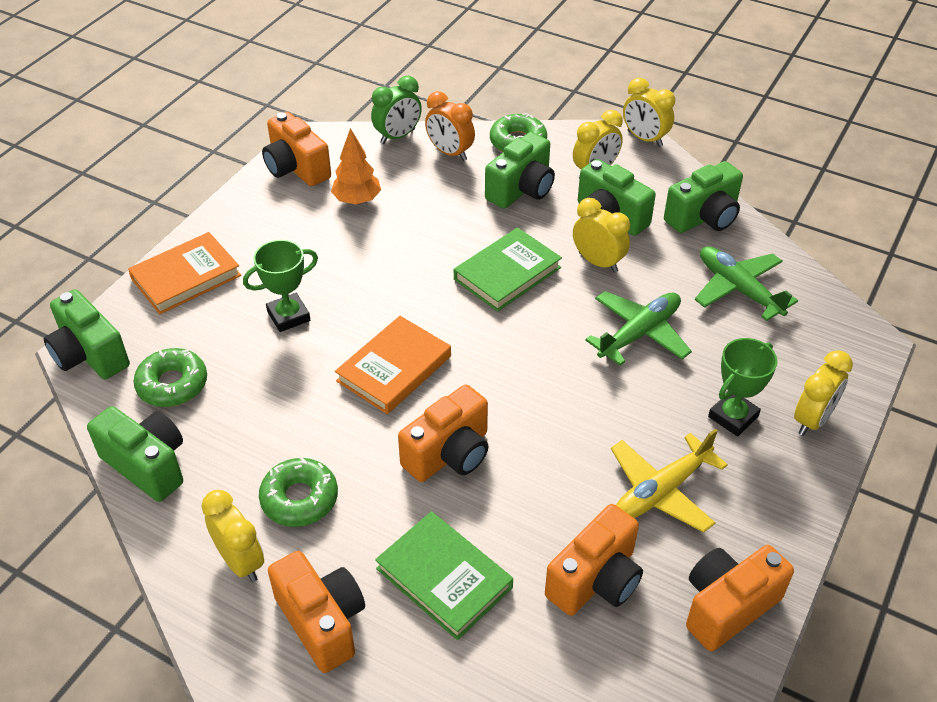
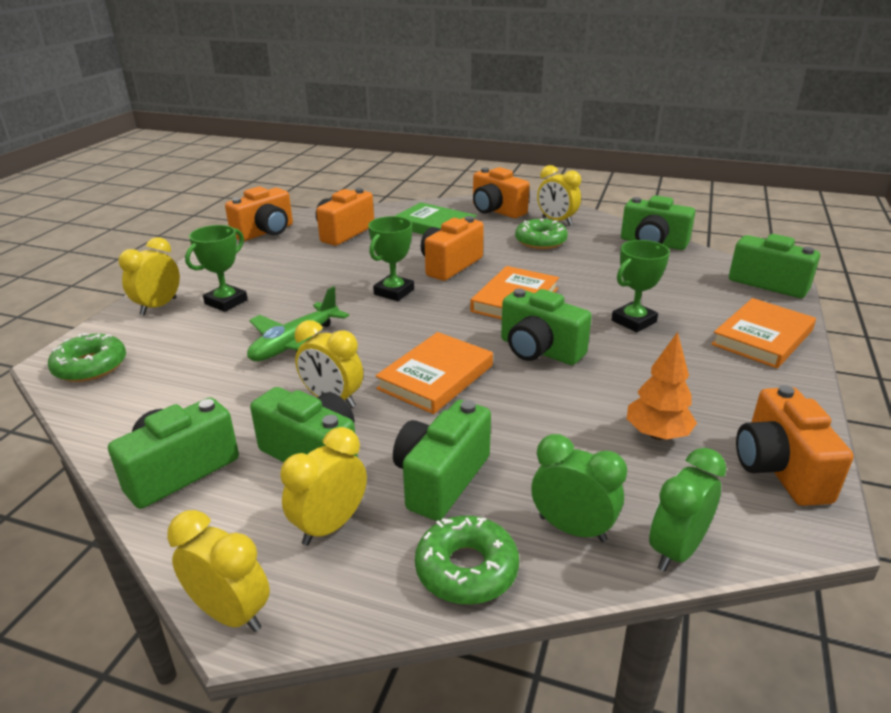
camera: 170 degrees right, 15 degrees down
(172, 384) = (683, 275): green donut -> green donut (90, 366)
(296, 168) = (779, 469): orange camera -> orange camera turned 135 degrees counterclockwise
(403, 291) = (539, 350): none -> green camera
(450, 153) = (572, 528): orange clock -> green clock
(507, 273) = (436, 377): green book -> orange book
(531, 405) = (394, 292): none -> green trophy
(661, 491) = (295, 264): yellow plane -> none
(738, 289) = (174, 391): green plane -> none

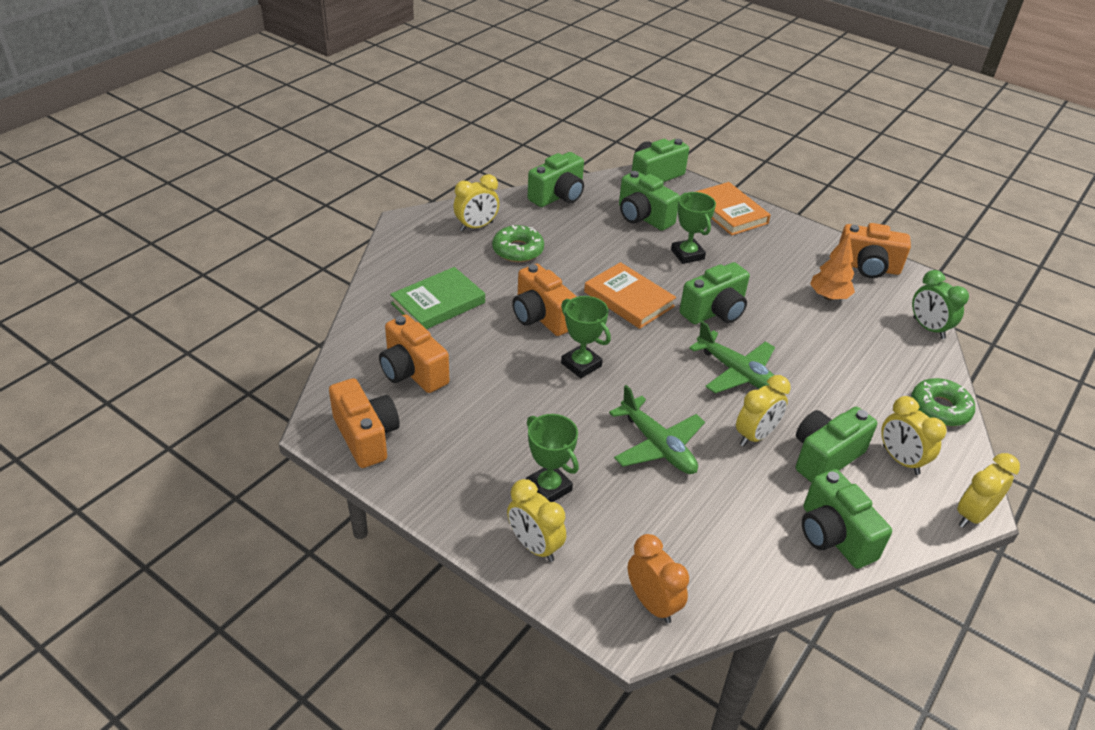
camera: 75 degrees left, 10 degrees up
(90, 366) = (652, 603): green donut -> orange clock
(436, 377) = (737, 373): orange book -> green plane
(441, 479) = (860, 400): green camera -> green camera (643, 217)
(496, 211) = (424, 253): orange camera -> none
(572, 528) = (910, 359): green clock -> none

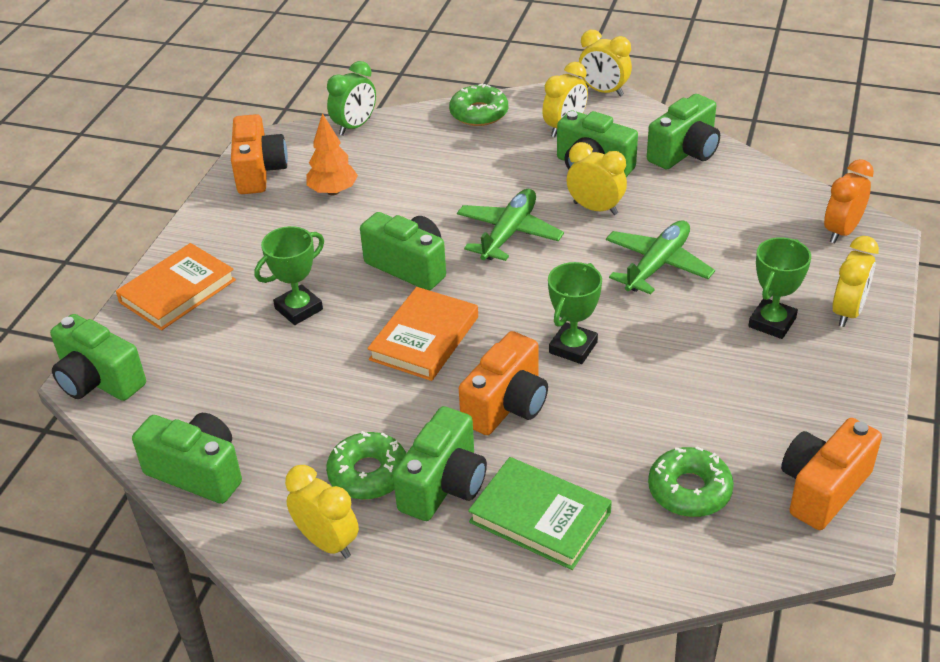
camera: 105 degrees left, 0 degrees up
(412, 372) = (689, 490): orange camera -> green donut
(643, 217) = (223, 367): green camera -> green camera (444, 485)

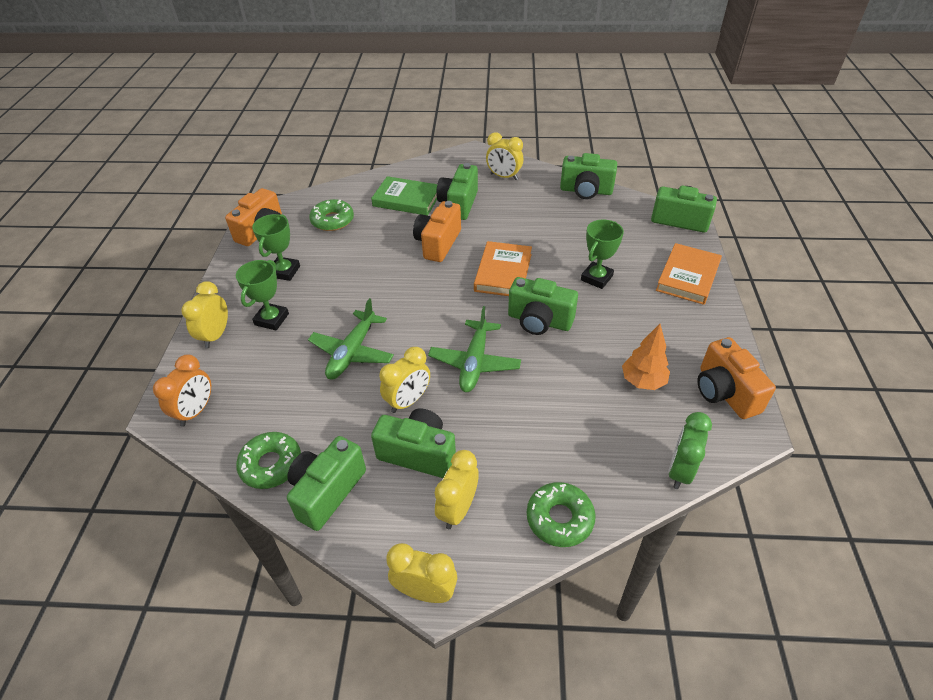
camera: 165 degrees right, 5 degrees up
(368, 474) = (499, 203): green donut -> green donut (271, 465)
(573, 347) = (405, 282): green trophy -> green trophy (284, 271)
(595, 208) = (408, 401): yellow clock -> yellow clock turned 60 degrees counterclockwise

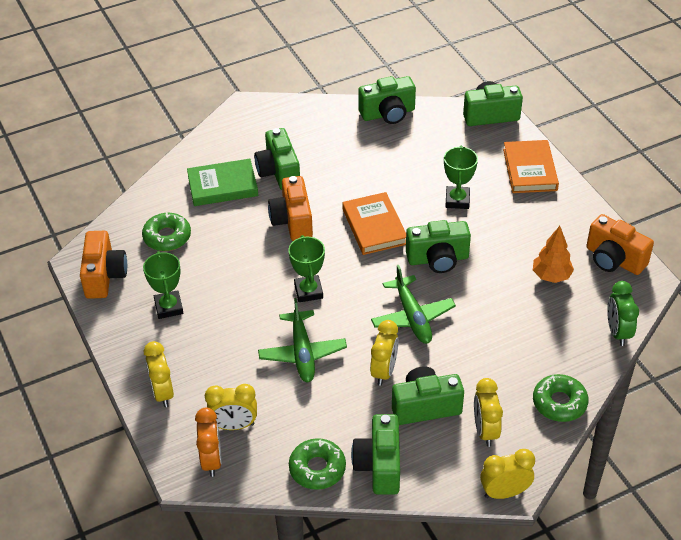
camera: 30 degrees left, 0 degrees up
(272, 319) = (201, 356): green trophy -> green trophy (308, 291)
(504, 177) = (299, 125): yellow clock -> yellow clock (234, 425)

